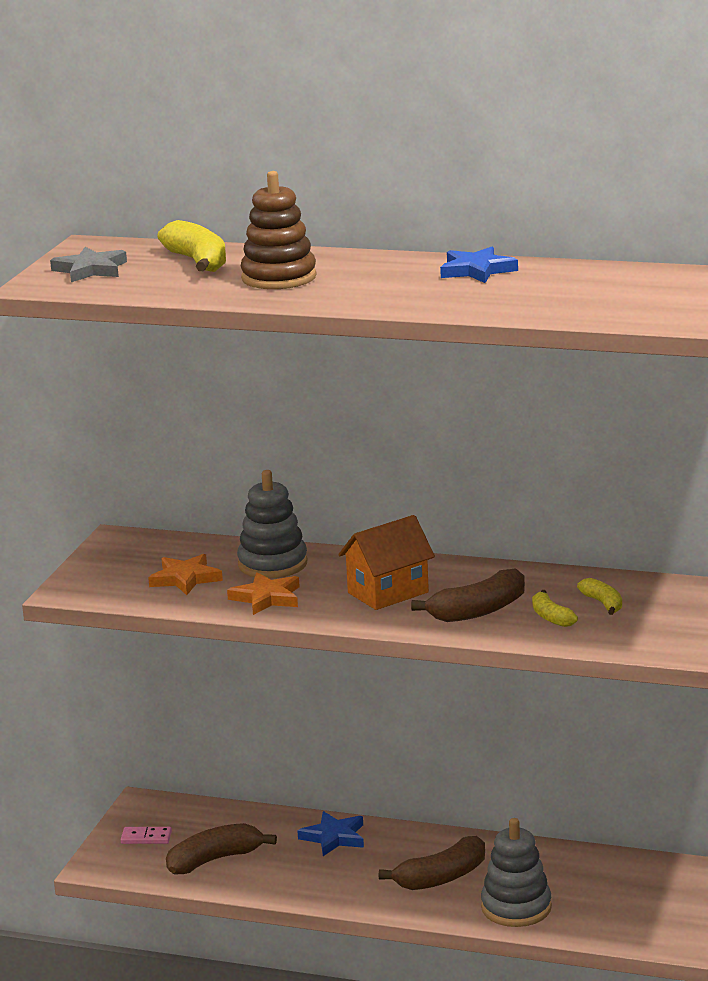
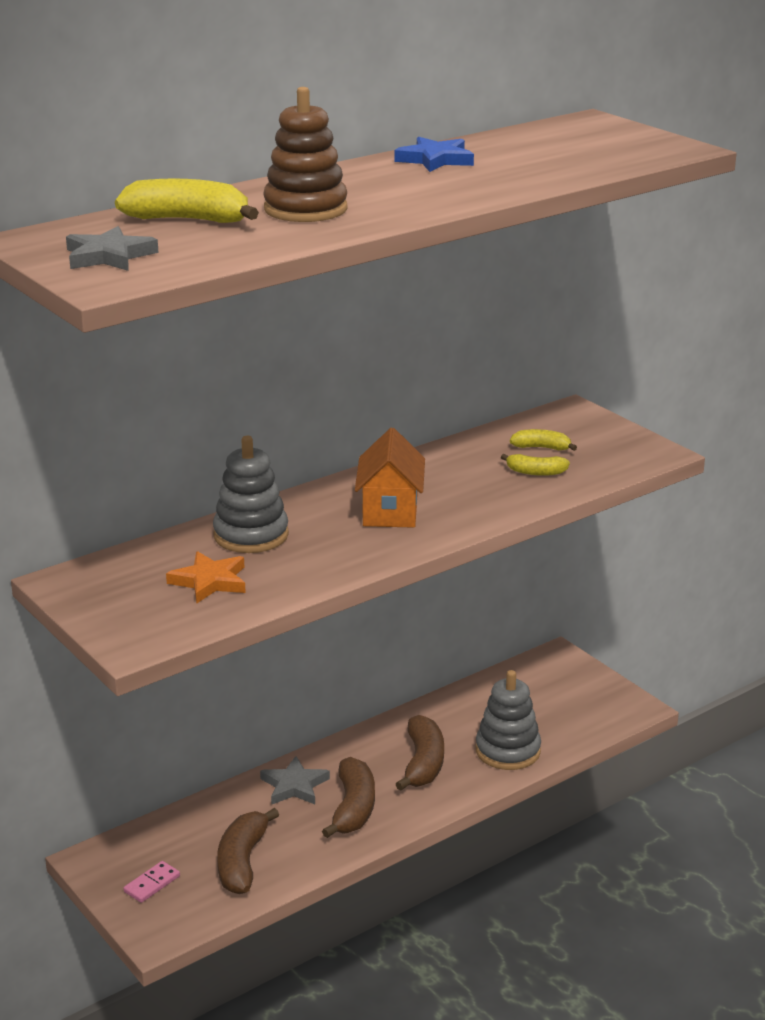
camera: 55 degrees left, 5 degrees up
(267, 598) = (314, 561): orange star -> none
(334, 837) = (294, 785): blue star -> grey star
(478, 611) = (482, 492): brown banana -> brown banana (353, 808)

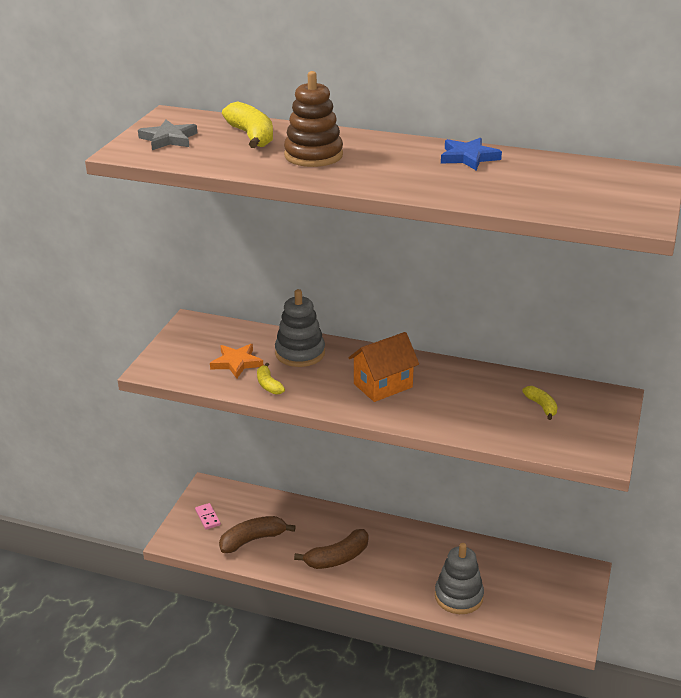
camera: 55 degrees right, 5 degrees up
(152, 884) = (208, 517): pink domino -> pink domino turned 60 degrees clockwise
(294, 785) = (334, 525): grey star -> none
(423, 763) = (407, 565): brown banana -> none
(535, 472) = (504, 417): yellow banana -> yellow banana (268, 385)

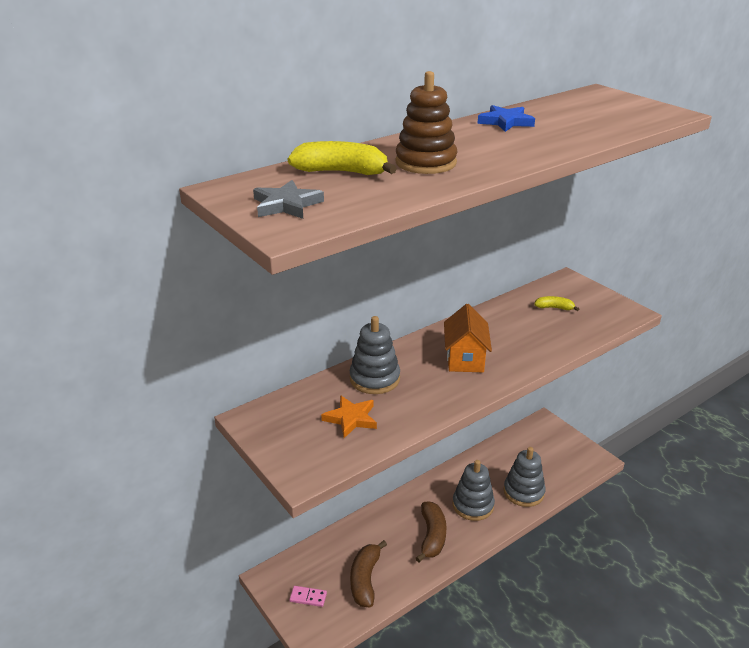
camera: 55 degrees left, 0 degrees up
(268, 385) = (405, 415): yellow banana -> none
(403, 568) = (473, 505): none -> grey stacking toy

